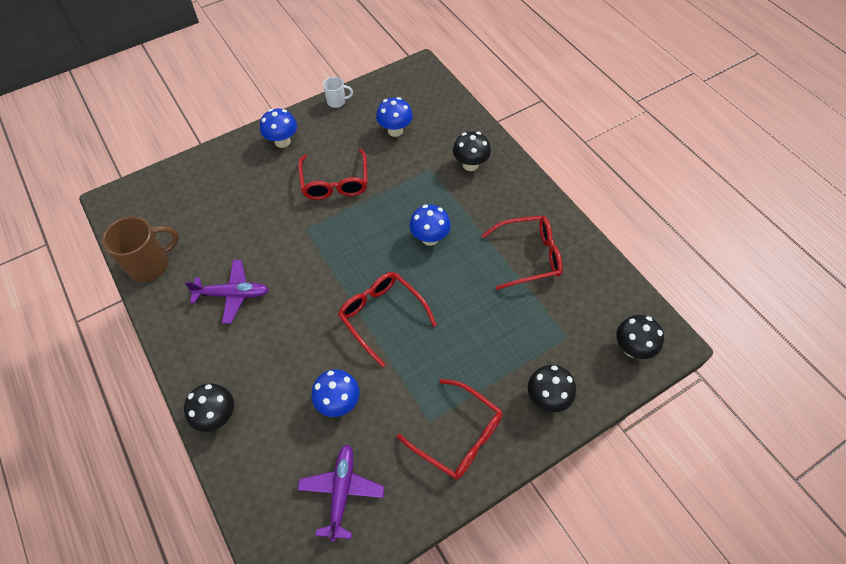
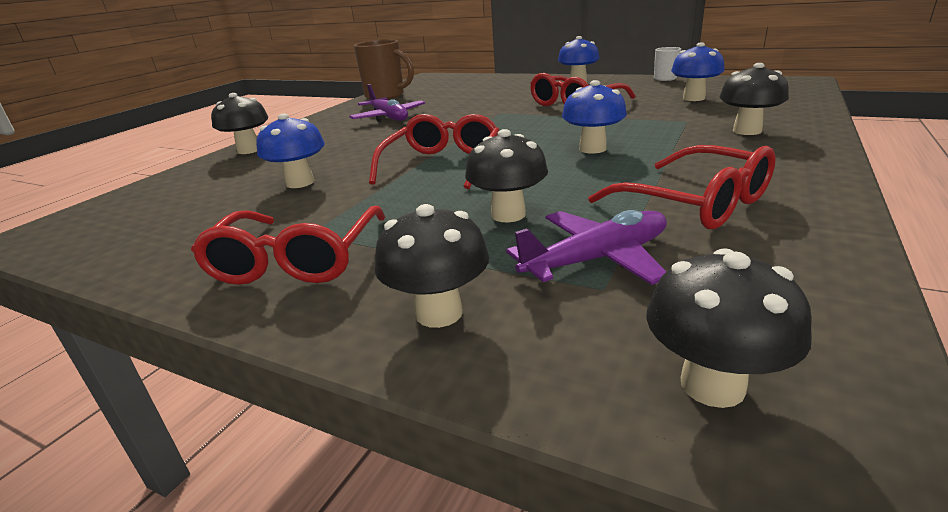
camera: 60 degrees right, 30 degrees down
(342, 492) = (172, 220): purple plane -> purple plane (597, 259)
(481, 327) = (508, 214): none -> black mushroom

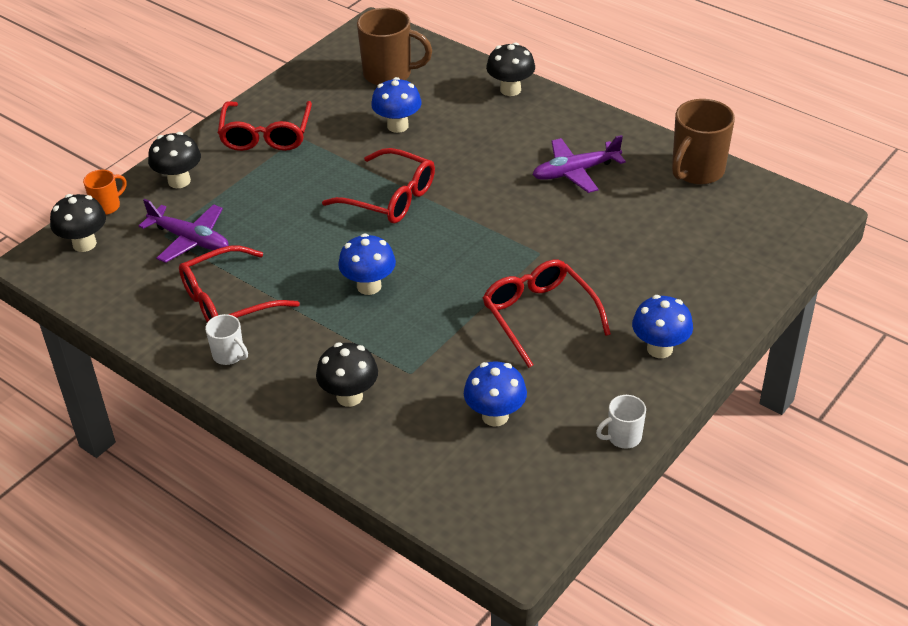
camera: 100 degrees right, 15 degrees up
(174, 205) = (389, 74): none -> brown mug
(297, 259) = (266, 134): red glasses -> red glasses turned 105 degrees counterclockwise
(508, 214) = (269, 217): black mushroom -> none
(560, 393) = (107, 206): none -> orange mug
(597, 259) = (190, 240): purple plane -> purple plane turned 45 degrees counterclockwise
(782, 182) = (229, 355): none -> white mug

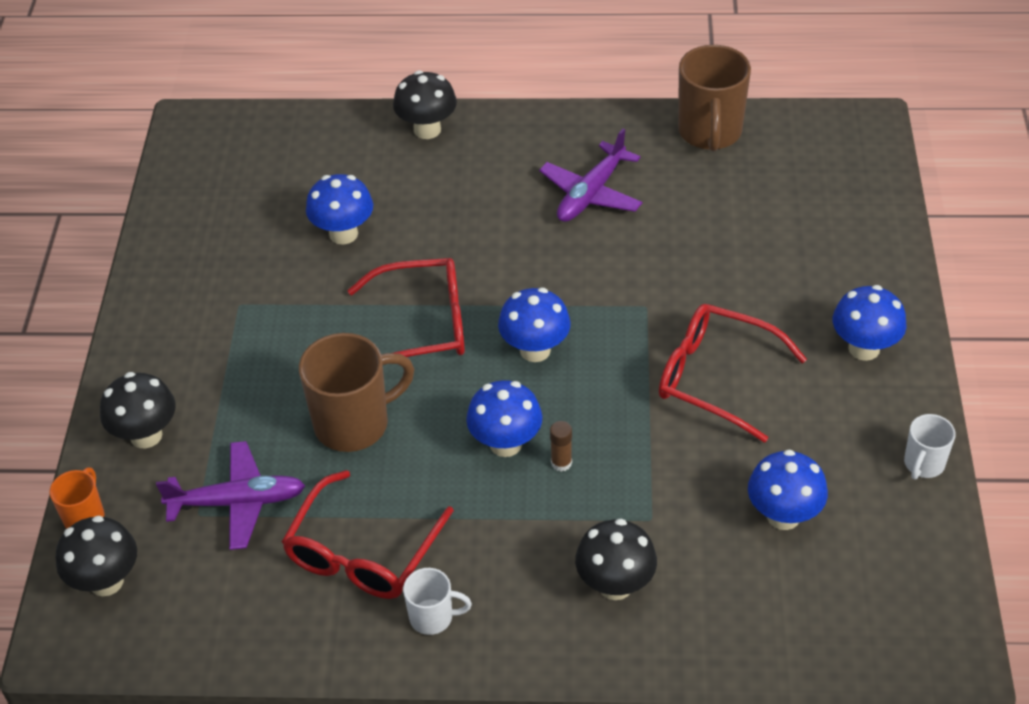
camera: 35 degrees left, 5 degrees up
(266, 134) = (196, 321): red glasses -> none
(389, 74) = (269, 175): brown mug -> brown mug (354, 423)
(390, 313) = (561, 463): none -> brown glue stick
(442, 244) = (535, 350): none -> blue mushroom

